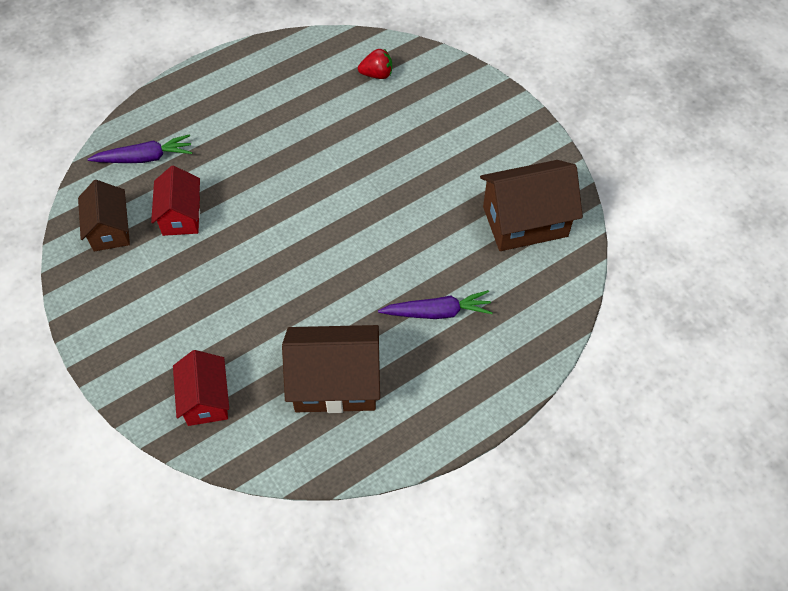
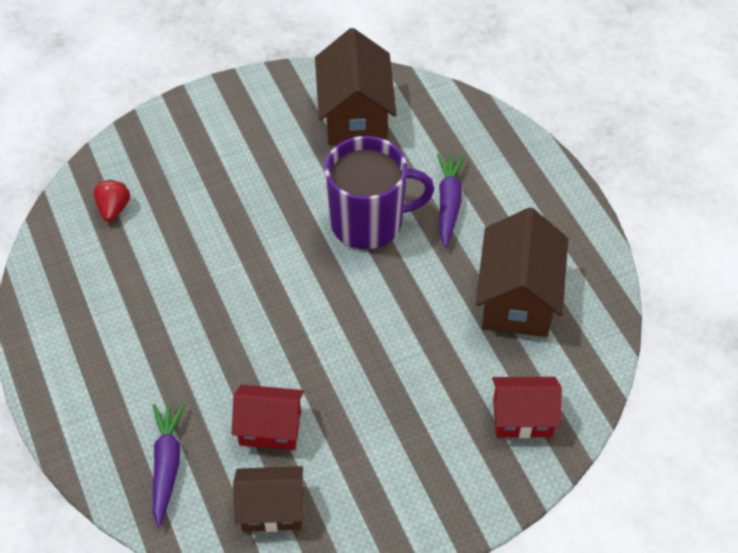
camera: 80 degrees left, 5 degrees down
(401, 251) = (368, 222): none -> purple mug

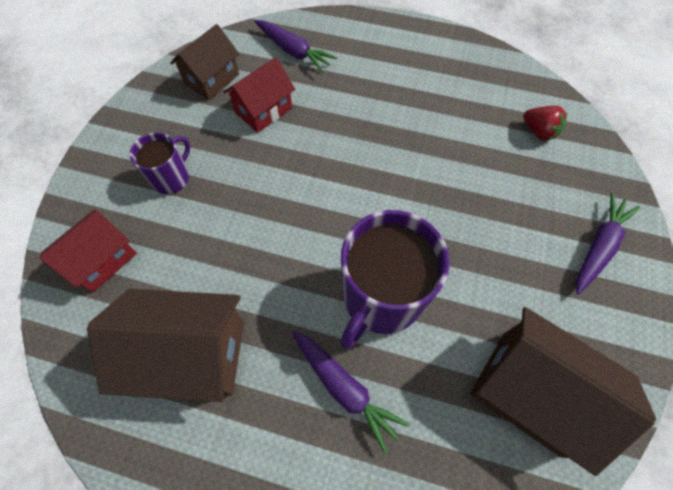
camera: 130 degrees right, 10 degrees up
(207, 127) = (598, 247): none -> purple carrot
(410, 438) = (171, 178): none -> purple mug
(517, 298) = (192, 354): brown house -> brown house turned 45 degrees counterclockwise

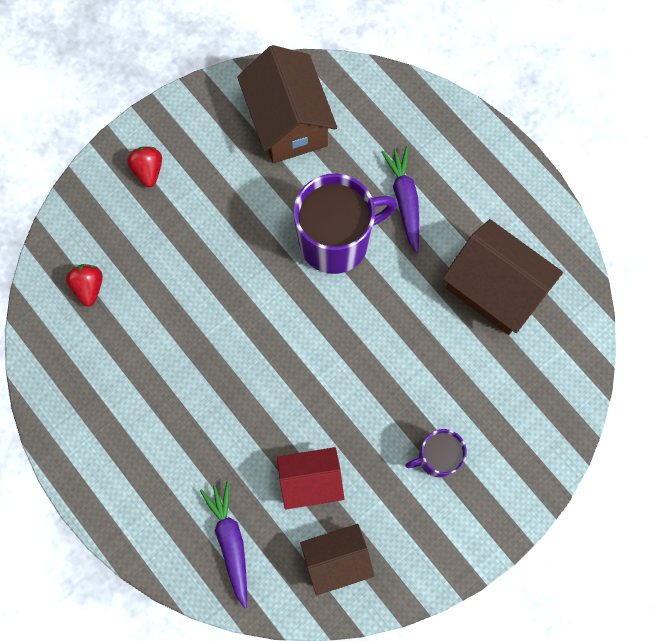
camera: 145 degrees left, 10 degrees up
(102, 260) = (529, 411): red house -> none
(598, 247) = (148, 171): purple carrot -> red strawberry

